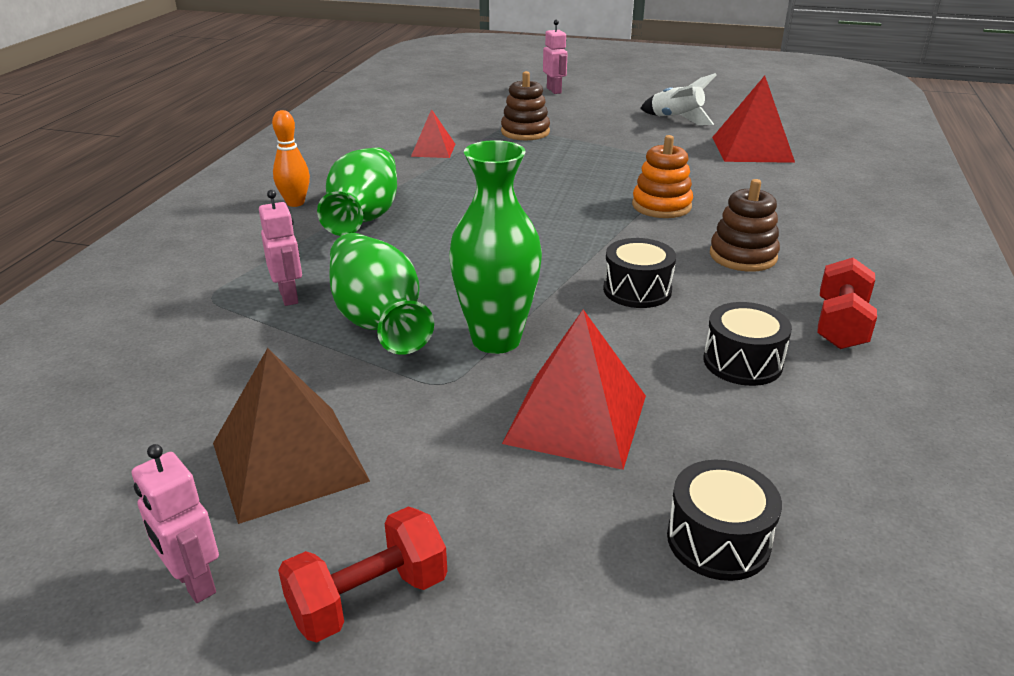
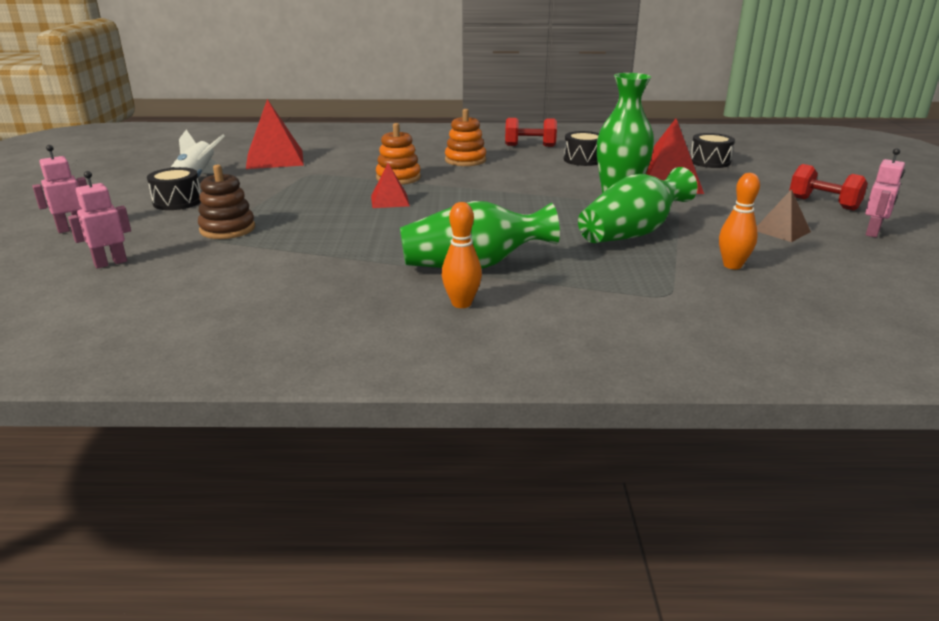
camera: 105 degrees left, 5 degrees down
(228, 363) = (732, 265): none -> orange bowling pin
(289, 296) = (633, 266): pink robot -> pink robot (110, 263)
(289, 461) = (781, 231): brown pyramid -> brown pyramid, size x0.57
(433, 150) = (287, 262): red pyramid -> red pyramid (390, 201)
(637, 290) = (529, 179): black drum -> black drum (177, 202)
(743, 256) = (465, 160): brown stacking toy -> orange stacking toy

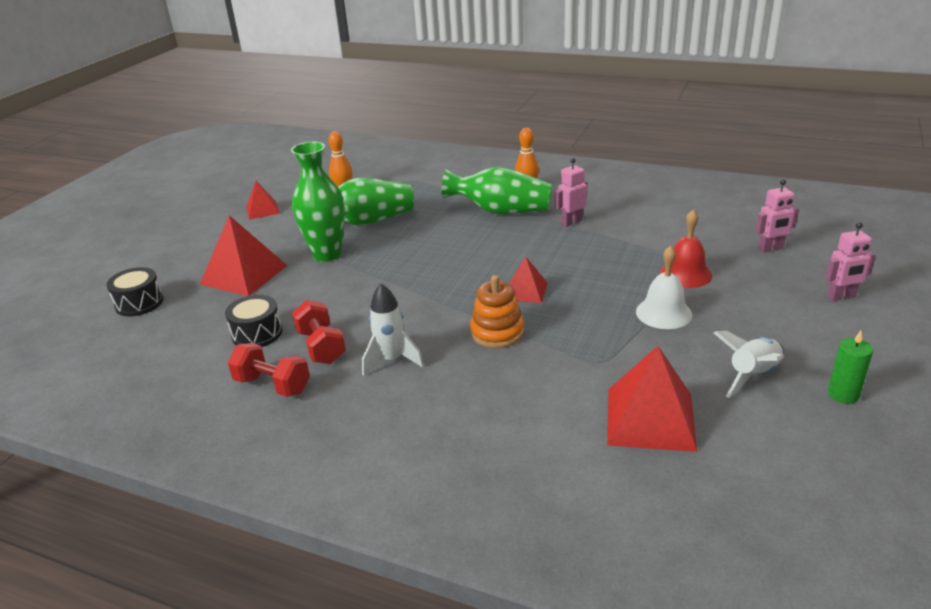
camera: 155 degrees left, 5 degrees up
(134, 179) = (843, 394): none -> green candle
(177, 202) = (754, 327): black drum -> none
(227, 229) = (685, 274): brown stacking toy -> red bell
(257, 201) = (663, 313): none -> white bell
(465, 160) = (391, 360): orange stacking toy -> white rocket
(781, 231) = (262, 210): brown pyramid -> red pyramid
(823, 203) = (177, 229): red dumbbell -> red dumbbell (321, 347)
(873, 232) = (210, 201): pink robot -> pink robot (571, 222)

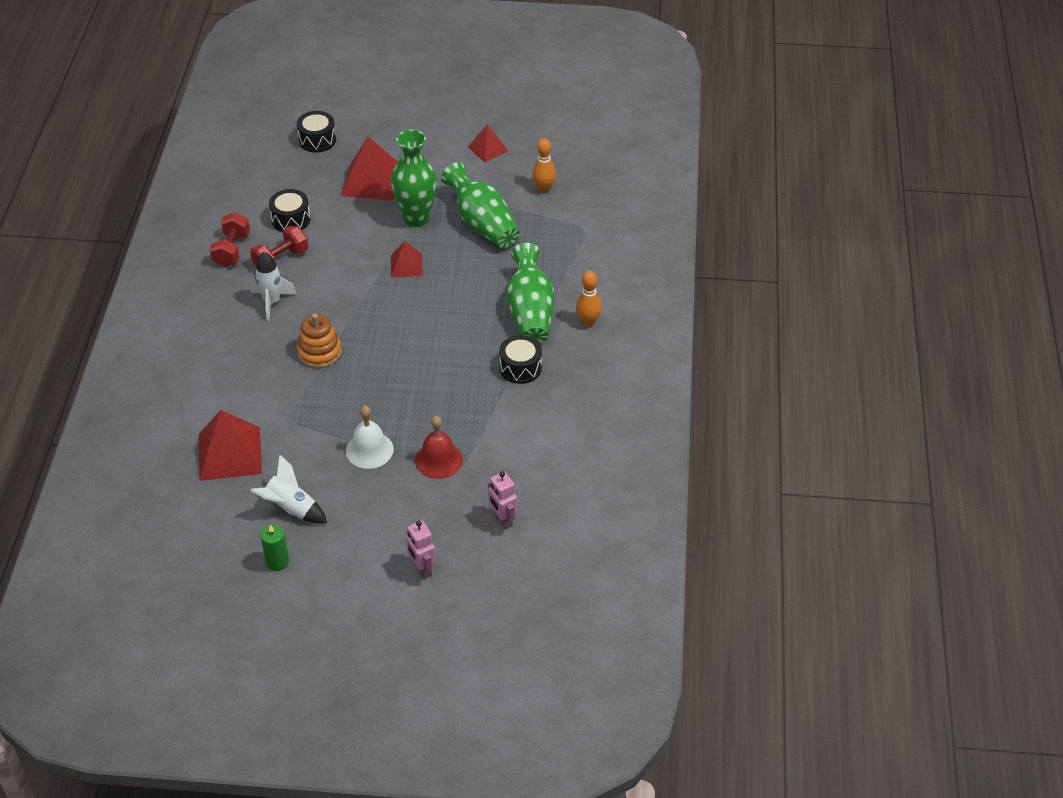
camera: 70 degrees right, 15 degrees up
(526, 291) = (385, 358): red pyramid -> red pyramid (406, 265)
(571, 222) = (520, 368): pink robot -> black drum

